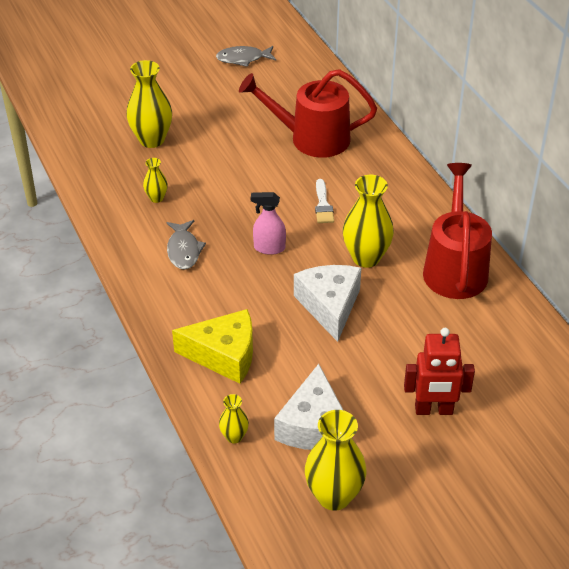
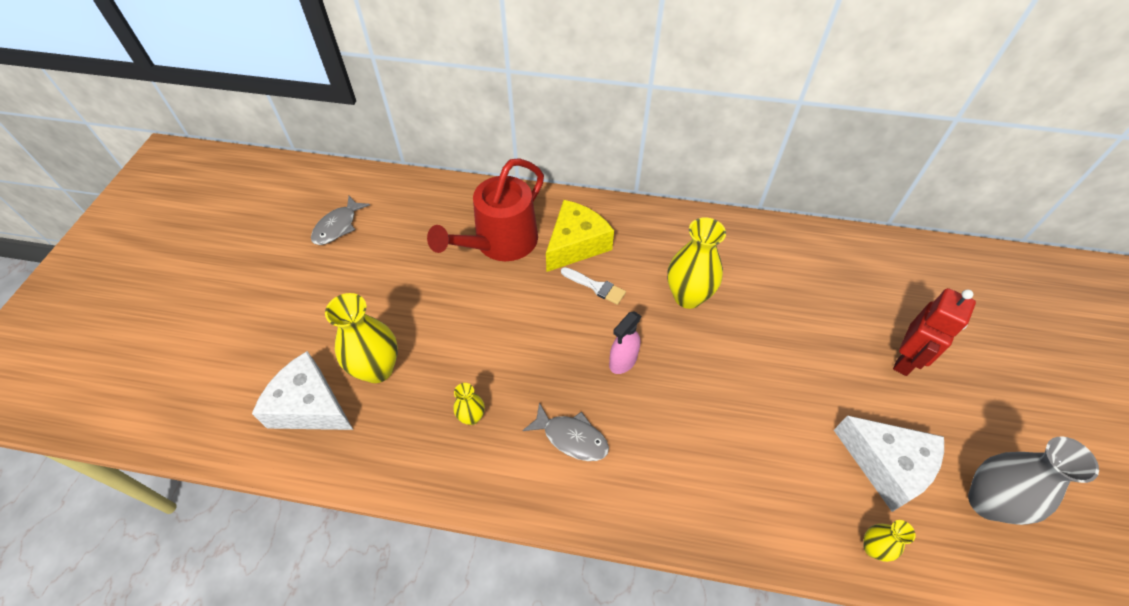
camera: 55 degrees left, 10 degrees up
(224, 355) = (750, 489): yellow cheese -> yellow cheese (576, 244)
(329, 306) = (733, 359): white cheese -> white cheese (310, 406)
(334, 496) = (987, 502): yellow vase -> grey vase
(455, 268) = (741, 247): red watering can -> none

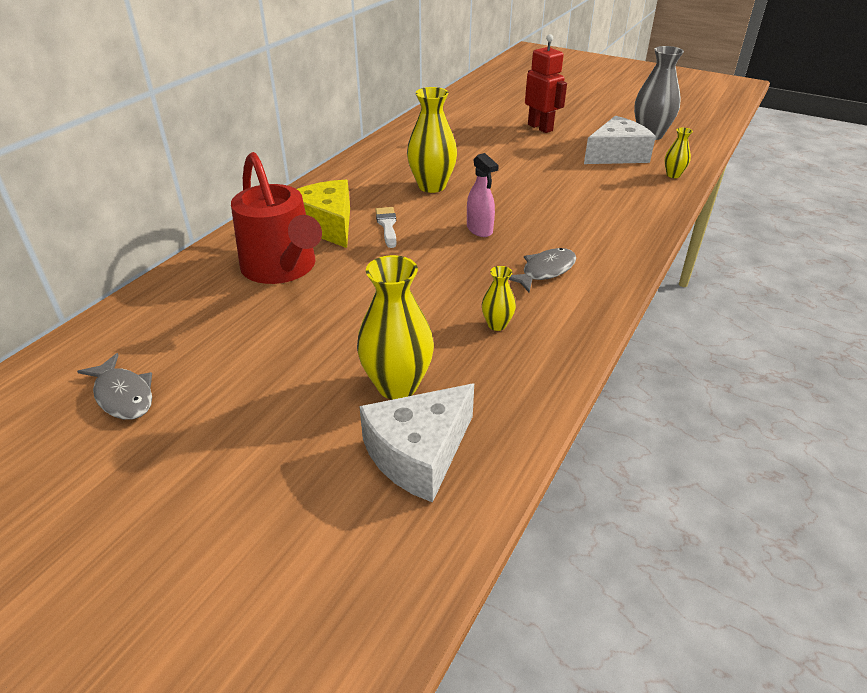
camera: 70 degrees left, 15 degrees down
(595, 286) = (387, 225): white brush -> white brush turned 60 degrees counterclockwise

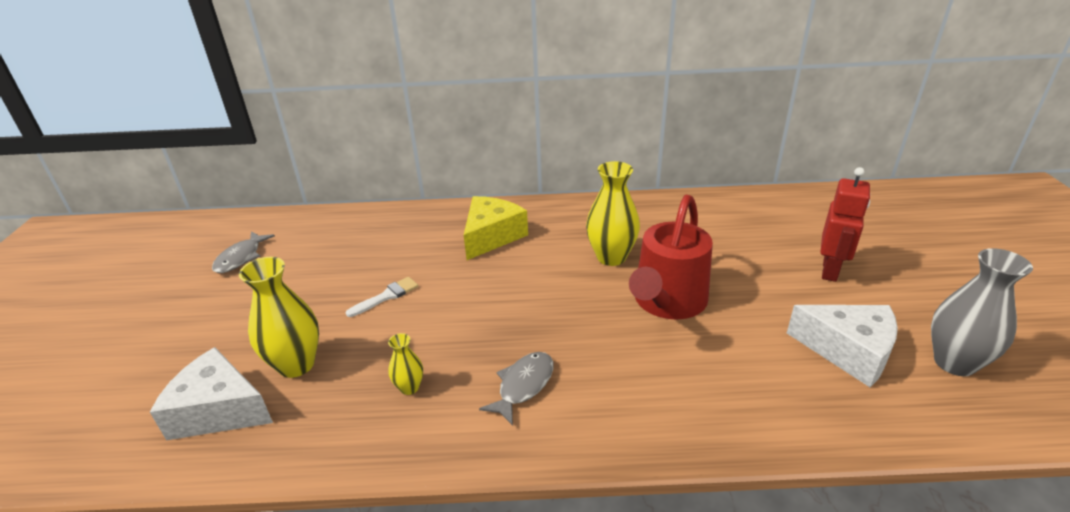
camera: 60 degrees right, 5 degrees down
(282, 268) = (415, 246): red watering can -> red watering can (667, 302)
(387, 225) = (519, 263): white brush -> white brush (386, 296)
(479, 230) = (561, 315): pink spray bottle -> none
(545, 271) = (523, 386): grey fish -> grey fish turned 75 degrees counterclockwise
(673, 175) = (865, 421): yellow vase -> none

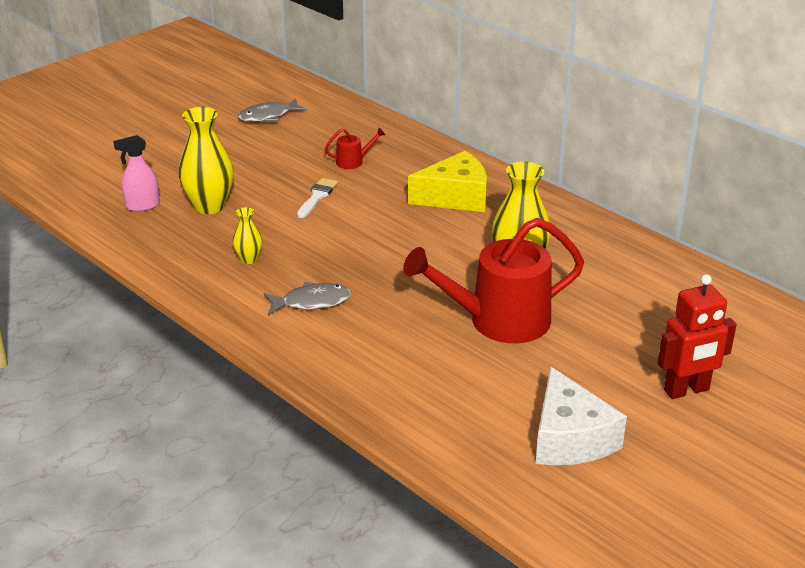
camera: 45 degrees right, 0 degrees up
(219, 410) = (142, 206): white cheese -> pink spray bottle
(373, 254) = (353, 161): none -> red watering can
(386, 296) = (317, 196): white brush -> white brush turned 75 degrees counterclockwise
(954, 363) = (639, 502): grey vase -> none

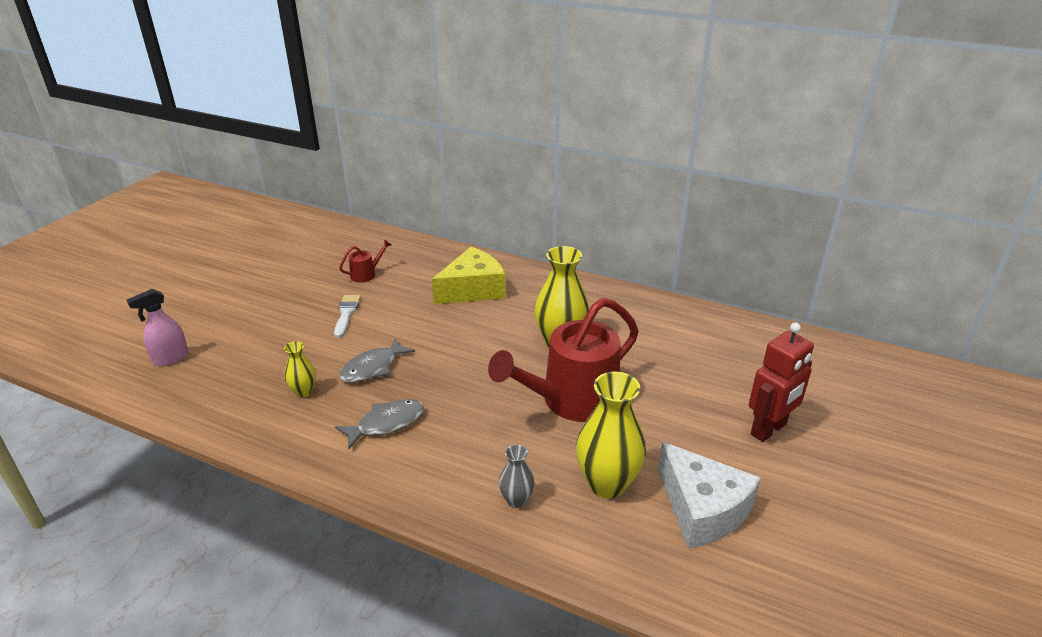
camera: 20 degrees left, 0 degrees up
(209, 206) = (242, 344): yellow vase -> yellow vase (607, 483)
(268, 116) = (269, 247): grey fish -> grey fish (373, 367)
(399, 390) = (516, 500): none -> grey vase

